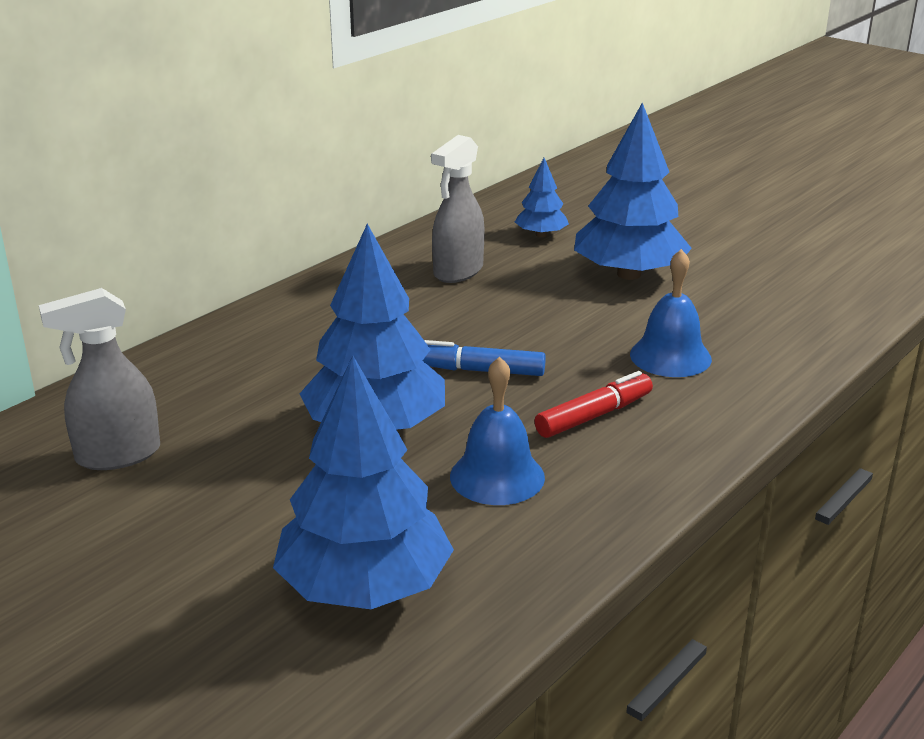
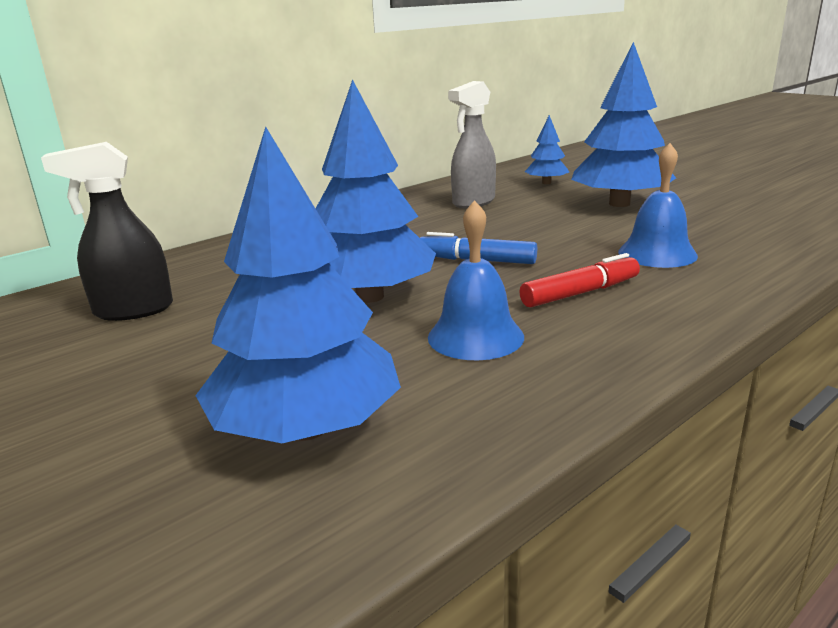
camera: 10 degrees right, 5 degrees down
(117, 455) = (133, 310): grey spray bottle -> black spray bottle

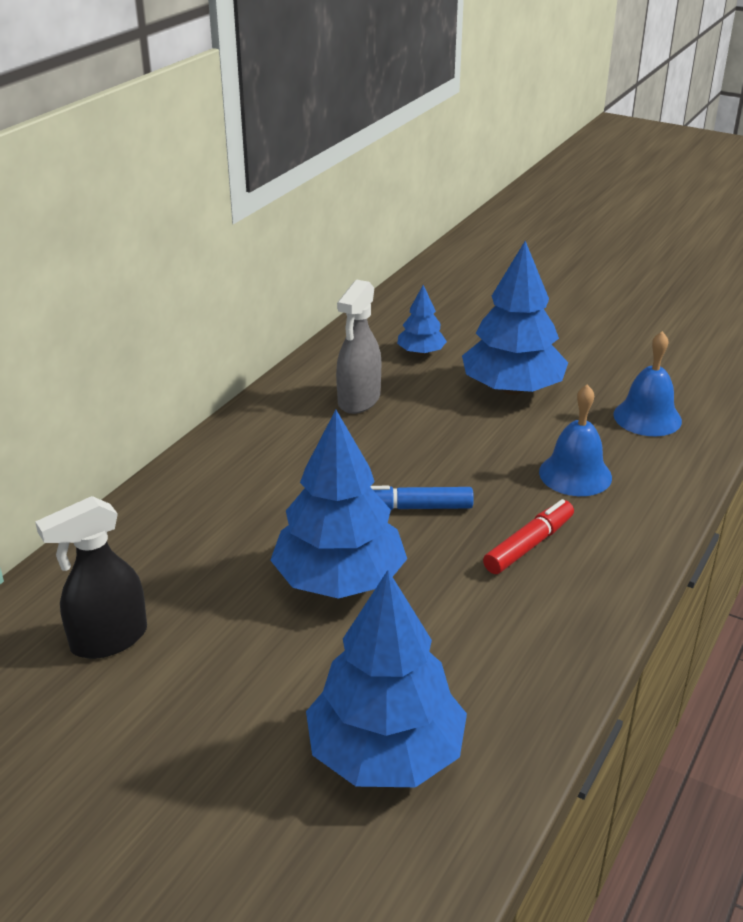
camera: 20 degrees left, 10 degrees up
(475, 336) = (465, 620): blue bell -> blue bell (647, 417)

